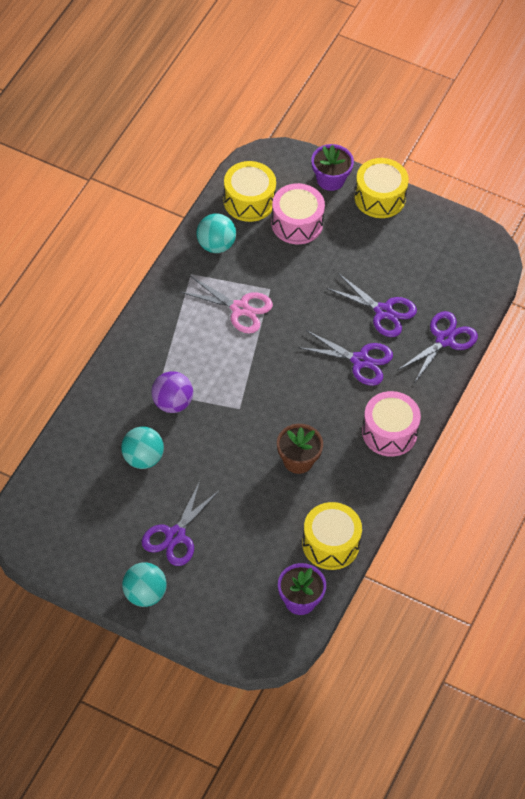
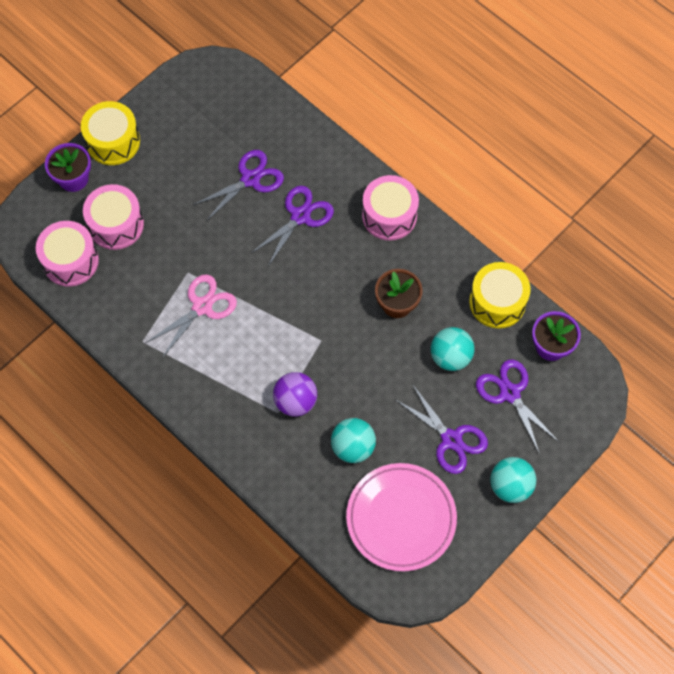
camera: 70 degrees left, 10 degrees up
(86, 512) = (401, 518): none -> pink plate
(216, 245) = (114, 307): turquoise ball -> turquoise ball (450, 357)
(249, 201) = (70, 261): yellow drum -> pink drum
(445, 340) = (300, 137): purple scissors -> purple scissors (510, 393)

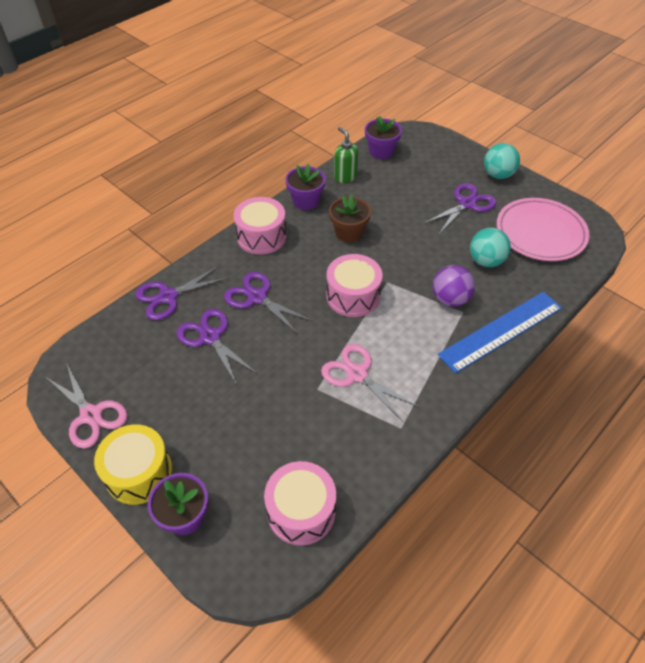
camera: 90 degrees left, 15 degrees down
(116, 225) = (254, 463): pink drum -> pink drum (353, 296)
(169, 98) = (91, 415): none -> pink scissors
(250, 447) = (501, 331): none -> blue ruler
(450, 259) = (306, 201): none -> purple flower pot
(450, 357) = (395, 203): turquoise ball -> none
(497, 302) = (345, 176): yellow drum -> green soap dispenser
(510, 393) = (422, 172): purple scissors -> purple scissors (168, 296)

